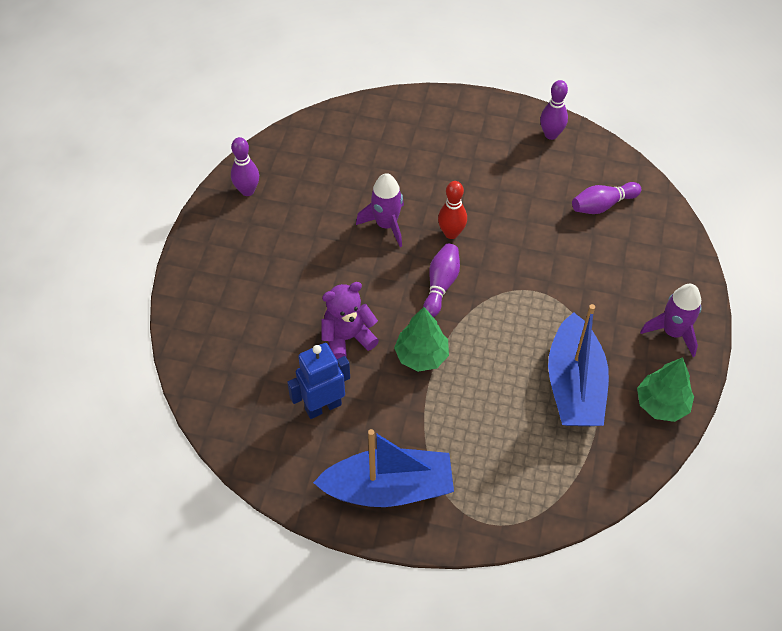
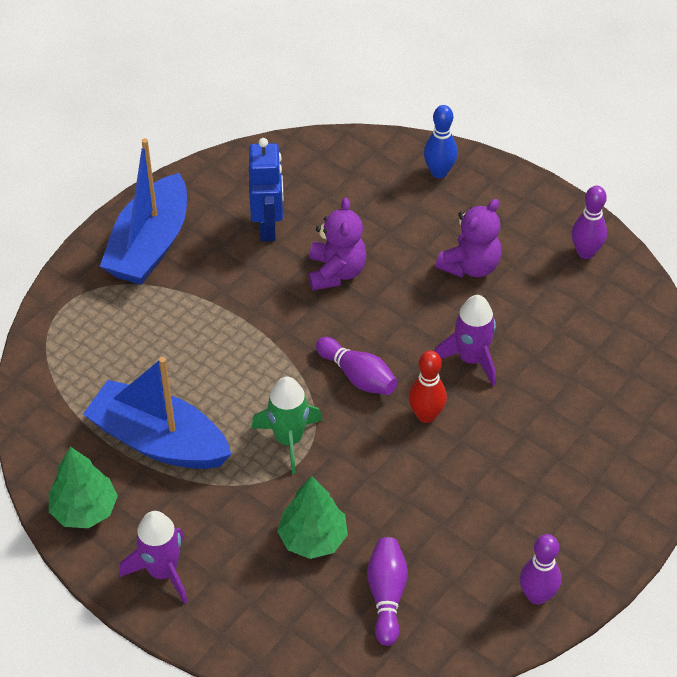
camera: 115 degrees right, 5 degrees down
(201, 309) = (439, 172): none -> blue bowling pin
(296, 254) = (470, 266): none -> purple teddy bear
(421, 356) = (277, 324): green tree -> green tree (313, 538)
(521, 304) = (289, 439): none -> green rocket

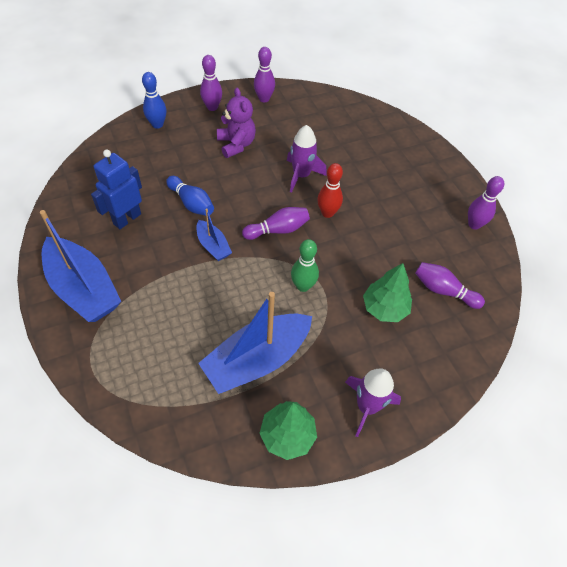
camera: 65 degrees left, 5 degrees up
(268, 227) = (127, 219): blue robot -> blue robot turned 75 degrees counterclockwise
(286, 325) = (213, 246): none -> blue boat
(289, 439) = (303, 286): green rocket -> green bowling pin
(336, 272) = (191, 203): purple teddy bear -> blue bowling pin
(518, 208) = (212, 107): none -> purple bowling pin

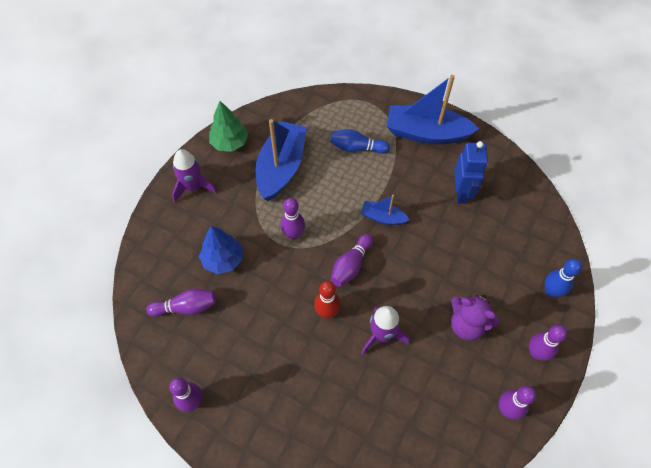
camera: 145 degrees right, 5 degrees up
(191, 203) = (435, 239): blue bowling pin -> blue bowling pin (357, 148)
(303, 286) = (293, 234): green bowling pin -> purple bowling pin
(384, 308) = (223, 259): green tree -> blue tree

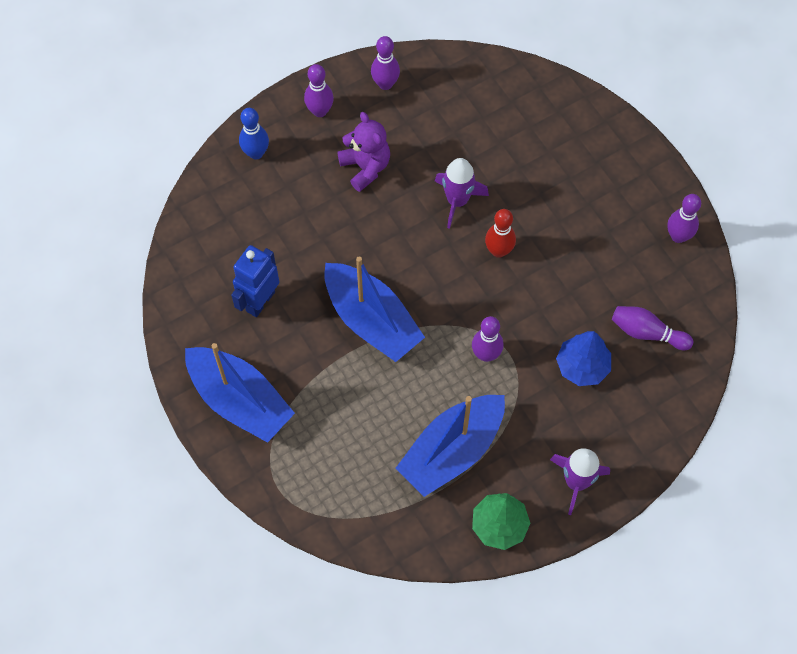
camera: 150 degrees left, 5 degrees up
(351, 265) = (443, 285): purple bowling pin -> none
(357, 148) = (340, 427): blue bowling pin -> none
(383, 217) = (371, 320): blue boat -> blue boat, size x2.00

